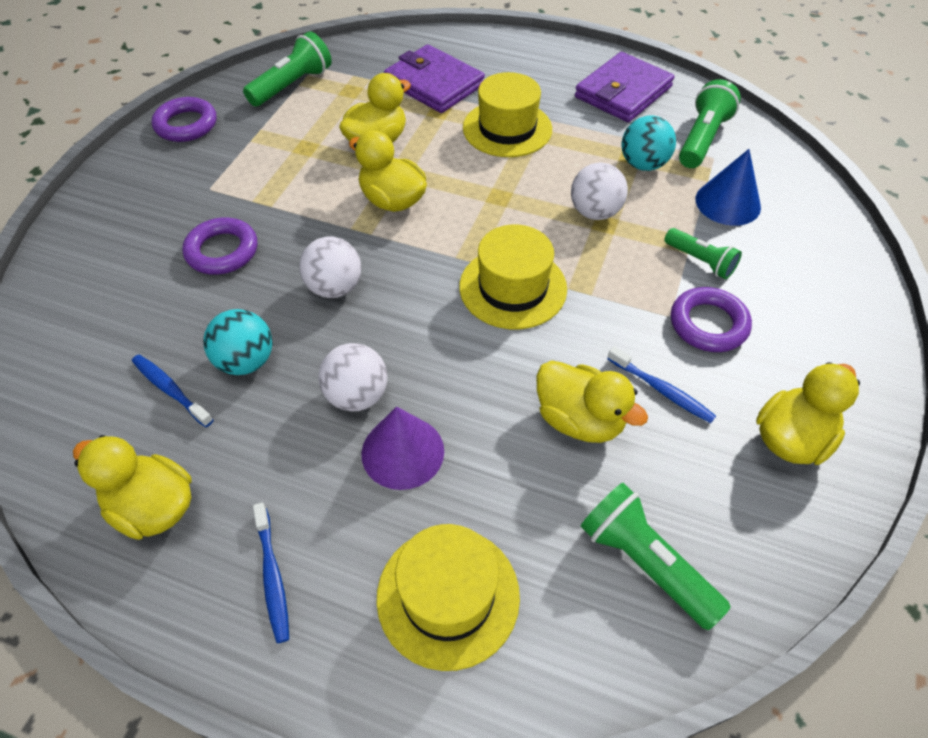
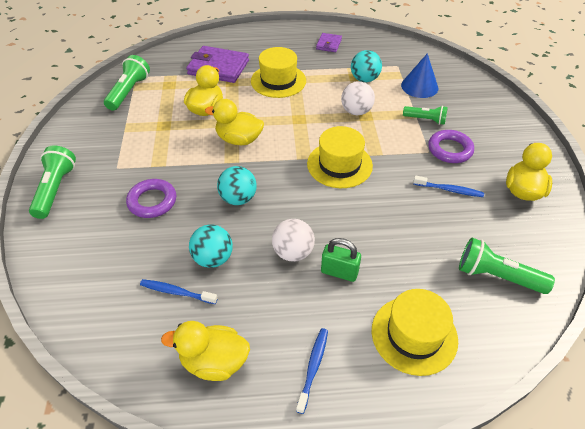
camera: 25 degrees left, 5 degrees down
(186, 125) = (73, 134): purple ring -> none
(272, 576) = (313, 368): blue toothbrush -> blue toothbrush turned 120 degrees counterclockwise
(335, 287) = (238, 198): white ball -> turquoise ball
(402, 452) = (339, 272): purple cone -> green padlock
(579, 420) = (419, 219): yellow duck -> none
(623, 92) = (329, 44): purple wallet -> purple wallet, size x0.53
(702, 139) = (385, 57): green flashlight -> green flashlight (55, 189)

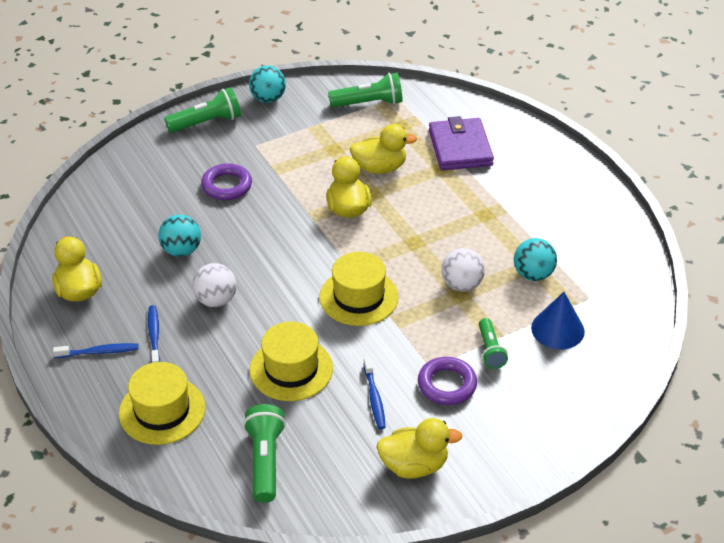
camera: 65 degrees right, 5 degrees down
(176, 292) = (134, 243): blue toothbrush -> blue toothbrush (154, 336)
(238, 198) = (263, 239): turquoise ball -> turquoise ball (268, 99)
(278, 81) = (472, 203): yellow hat -> yellow hat (291, 369)
(329, 44) = (584, 221): purple wallet -> none
(339, 272) = (209, 339): green padlock -> none

